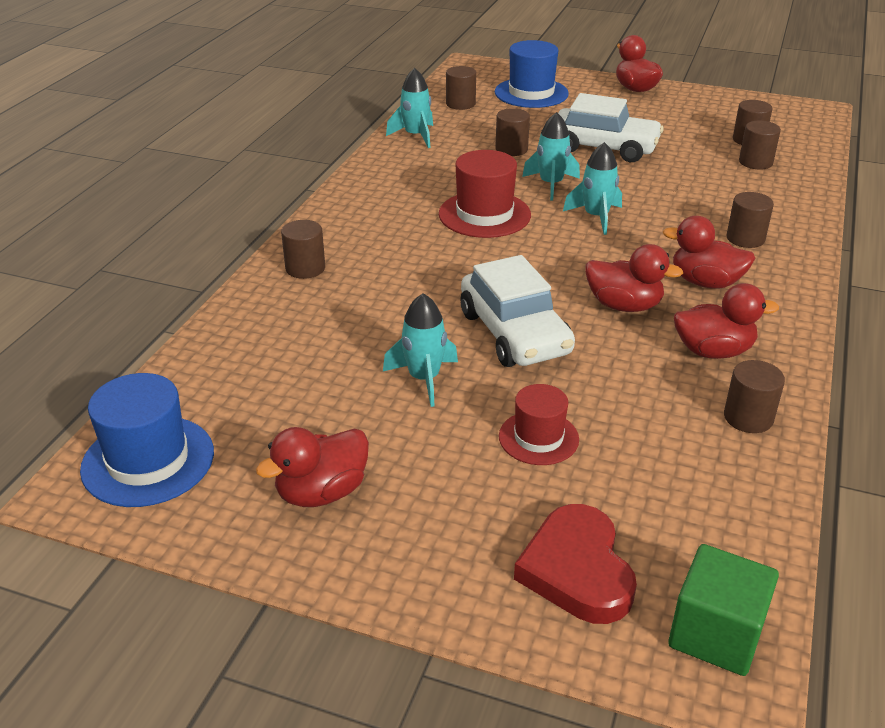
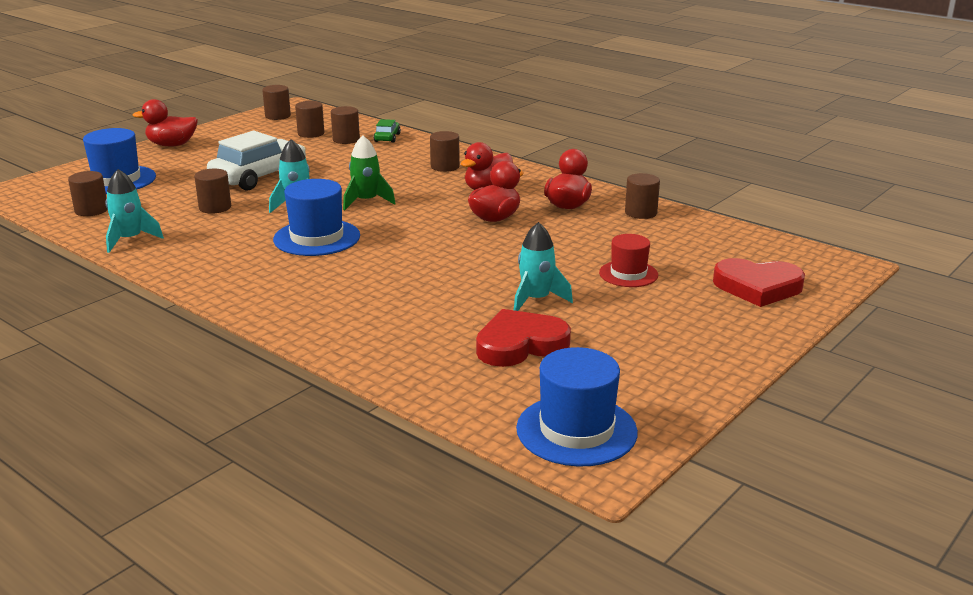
camera: 70 degrees left, 10 degrees down
(305, 268) = (327, 325): brown cylinder -> brown cylinder (278, 116)
(314, 389) = (520, 344): none -> red heart
(322, 492) = (652, 358): red duck -> none
(484, 214) = (317, 238): red hat -> blue hat
(514, 333) = (501, 259): white car -> none
(596, 217) = (366, 201): turquoise rocket -> green rocket
(716, 634) = (815, 262): green cube -> none
(792, 183) = (387, 138): none -> green car

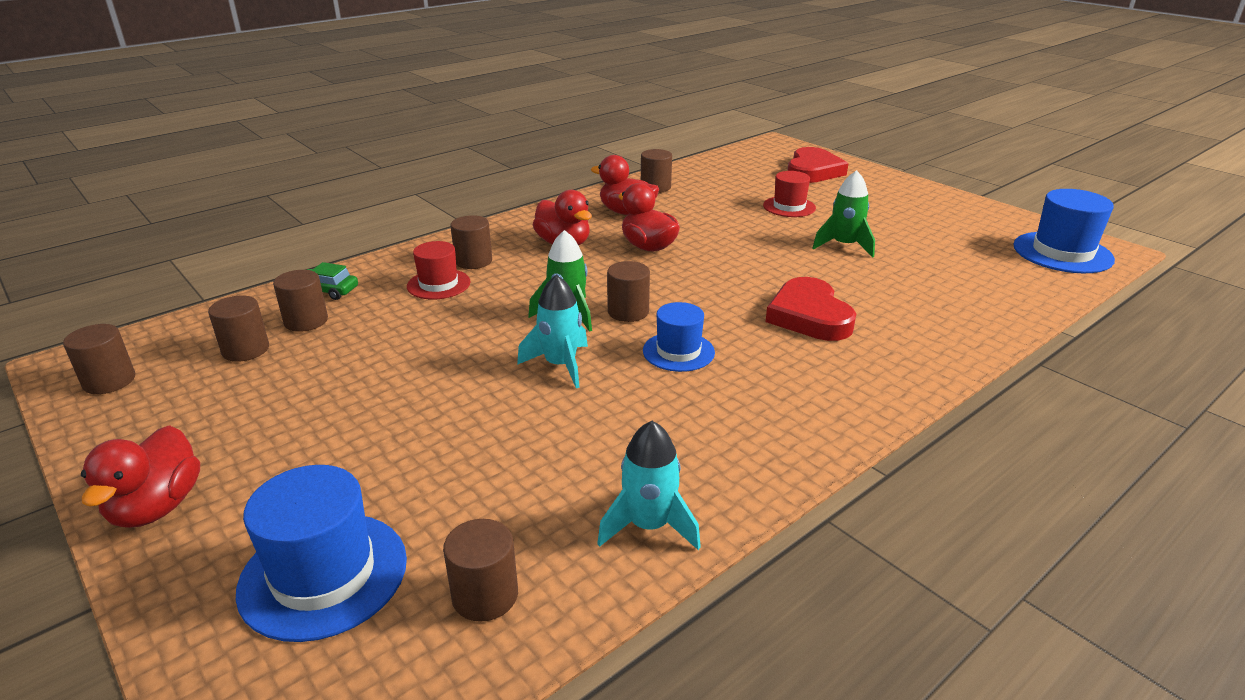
camera: 80 degrees left, 5 degrees up
(215, 207) = (536, 438): brown cylinder -> brown cylinder (628, 312)
(259, 176) = (418, 398): white car -> none
(317, 238) = (678, 351): blue hat -> blue hat, size x0.63
(404, 162) = (438, 284): none -> red hat
(520, 344) = (933, 259): red heart -> red heart (809, 316)
(536, 300) = (844, 246): turquoise rocket -> green rocket

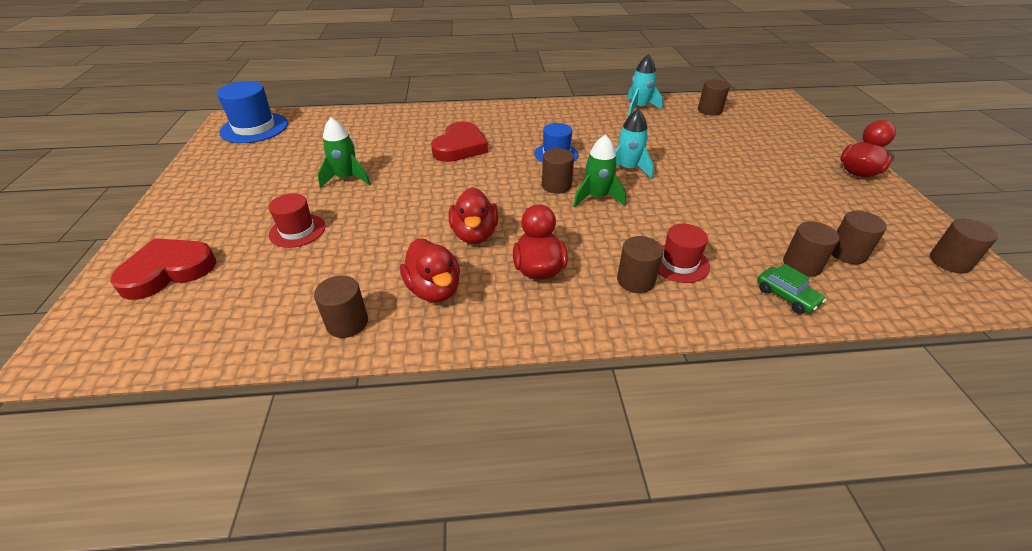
camera: 145 degrees left, 10 degrees up
(323, 574) = (770, 130): blue hat -> none

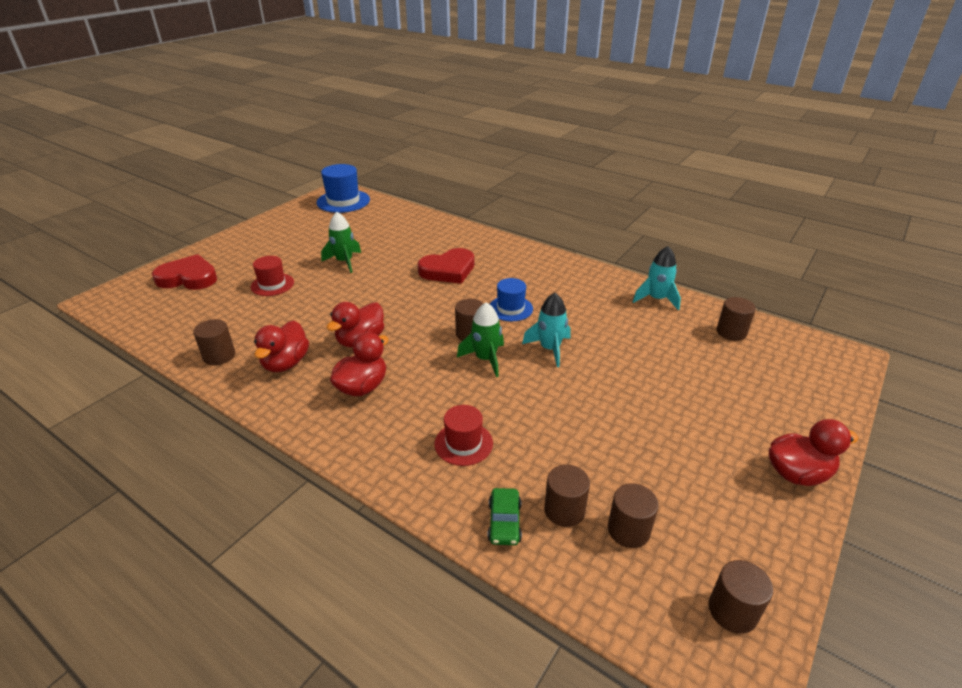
camera: 40 degrees right, 5 degrees down
(635, 280) = (411, 435): brown cylinder -> none

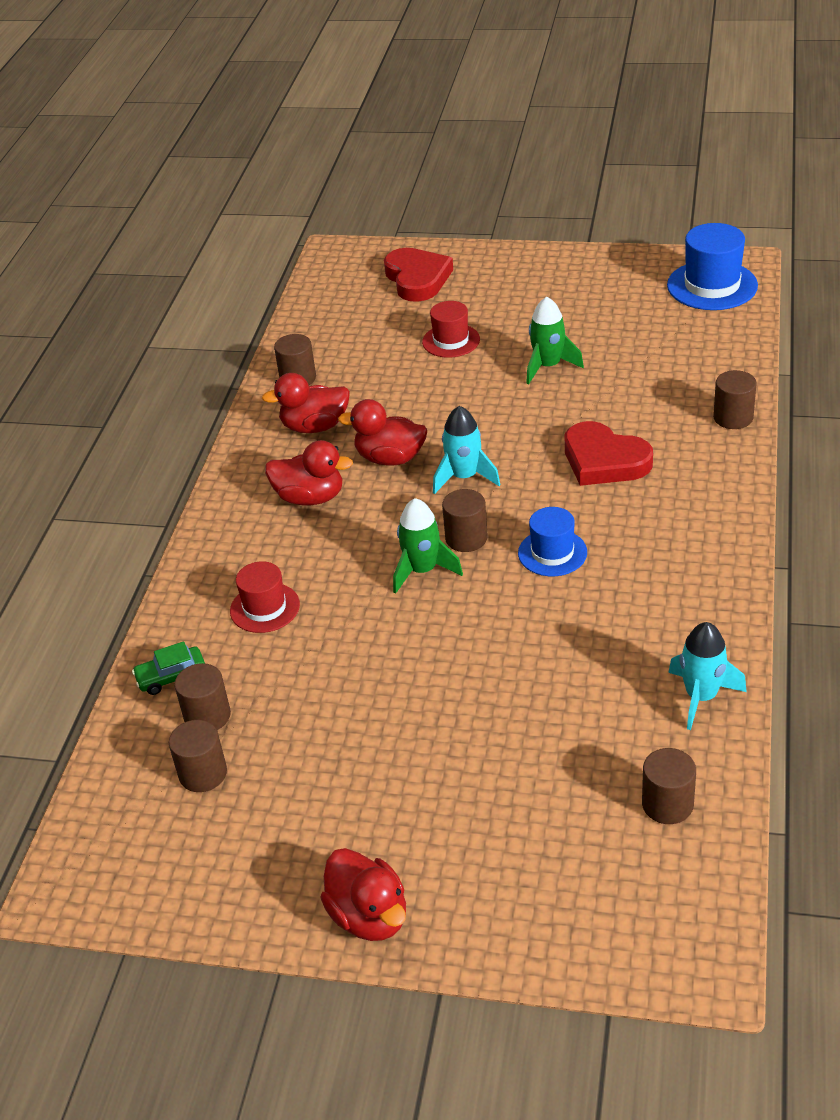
camera: 70 degrees right, 5 degrees up
(550, 349) = (483, 620): turquoise rocket -> turquoise rocket (464, 477)
(732, 611) = (134, 876): brown cylinder -> brown cylinder (733, 417)

